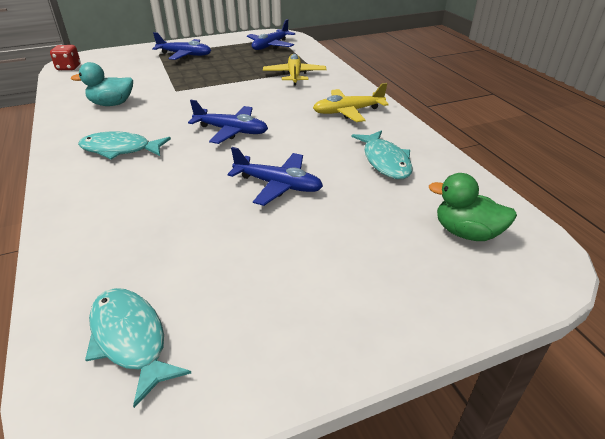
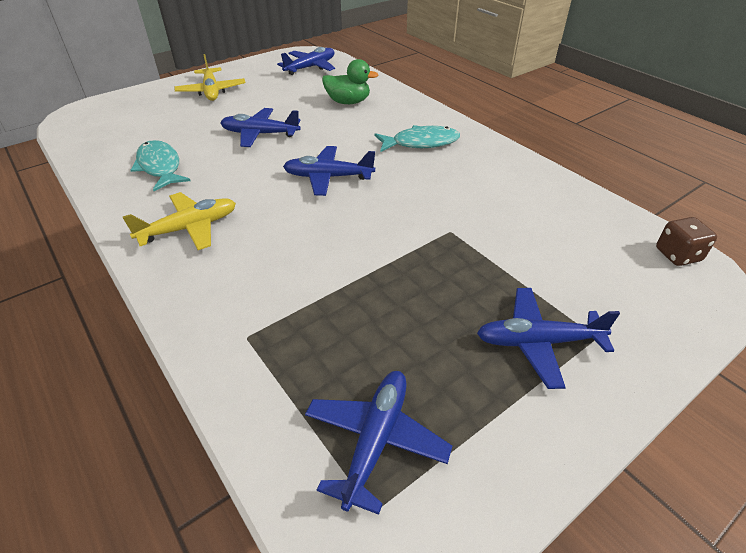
camera: 165 degrees right, 5 degrees up
(69, 68) = (677, 255): red dice -> brown dice
(112, 104) = (502, 192): turquoise duck -> none
(131, 339) = (310, 67): turquoise fish -> blue plane
(294, 75) = (281, 306): yellow plane -> yellow plane (211, 91)
(466, 233) = (117, 123): green duck -> green duck (348, 102)

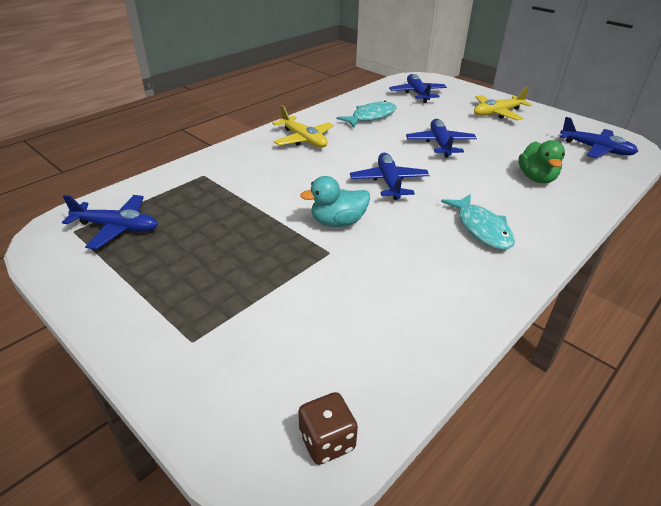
camera: 80 degrees right, 5 degrees down
(398, 220) = (338, 222): none -> turquoise duck
(538, 342) = (189, 302): blue plane -> blue plane (417, 94)

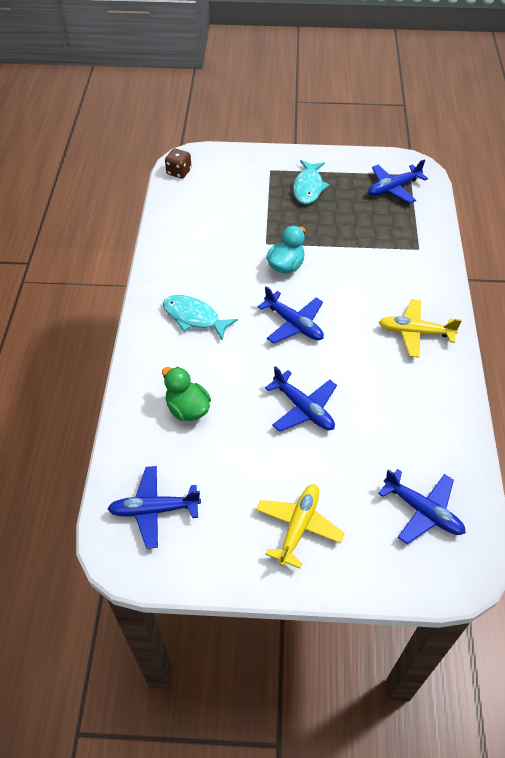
camera: 140 degrees right, 15 degrees up
(371, 117) = (409, 413): turquoise fish -> turquoise fish (308, 187)

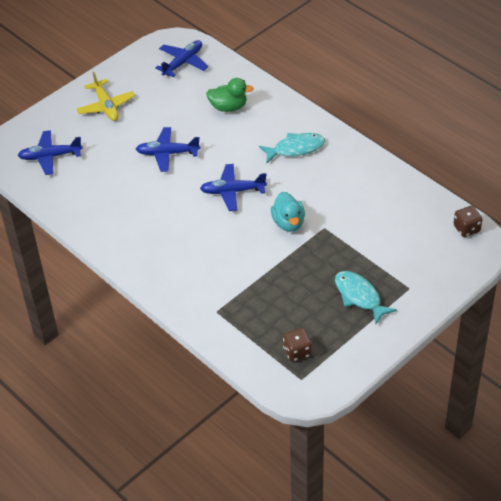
camera: 135 degrees right, 5 degrees down
(393, 188) = (297, 352): blue plane -> brown dice
(415, 332) = (152, 246): yellow plane -> none

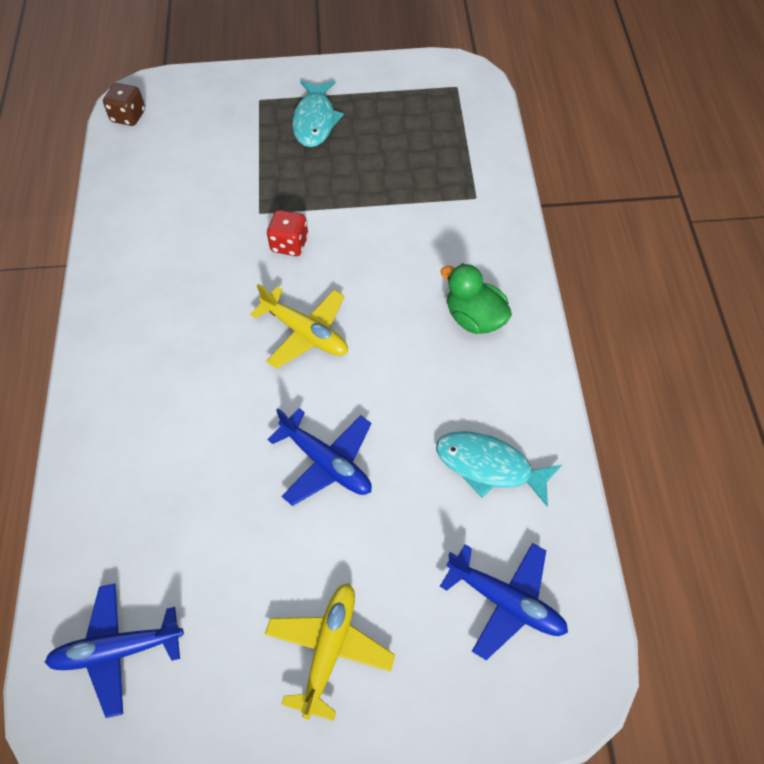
camera: 140 degrees left, 10 degrees up
(228, 107) = (158, 484): green duck -> green duck (475, 318)
(232, 191) = (305, 333): blue plane -> yellow plane
(288, 223) = (289, 244): turquoise duck -> red dice
(295, 149) = (161, 339): turquoise fish -> turquoise fish (489, 466)
(297, 352) = (434, 110): brown dice -> none

